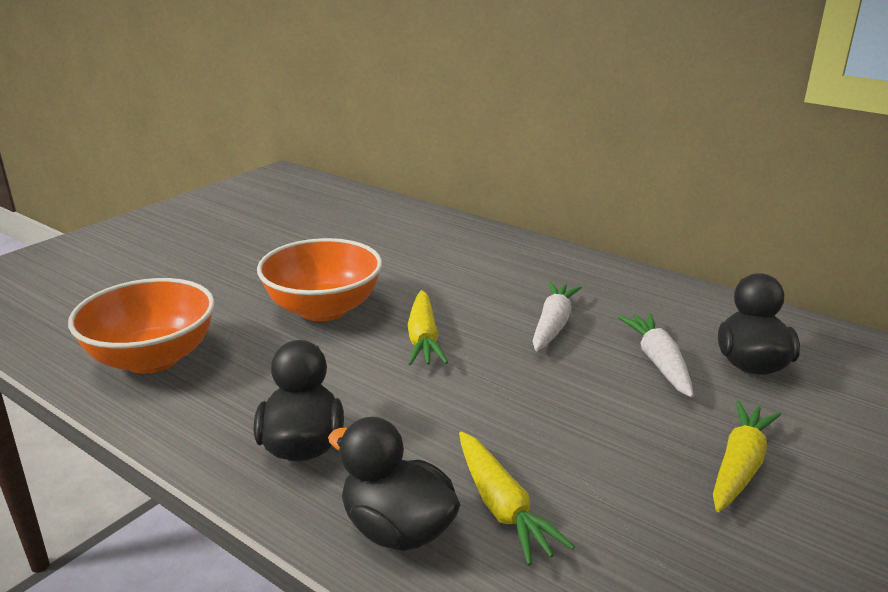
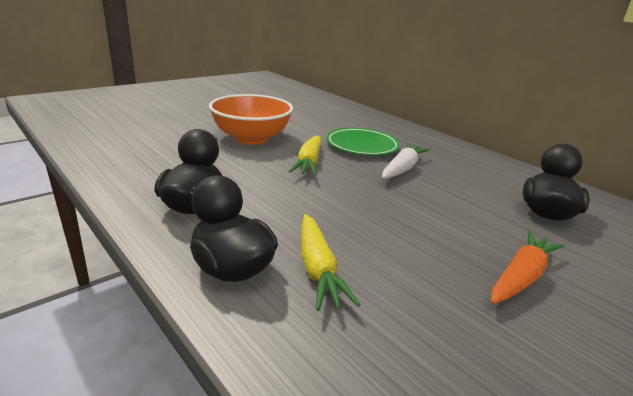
camera: 10 degrees right, 0 degrees up
(152, 358) = (130, 146): orange bowl -> none
(484, 293) = (362, 146): none -> green plate
(658, 362) = (473, 201): white carrot -> none
(739, 465) = (521, 276): yellow carrot -> orange carrot

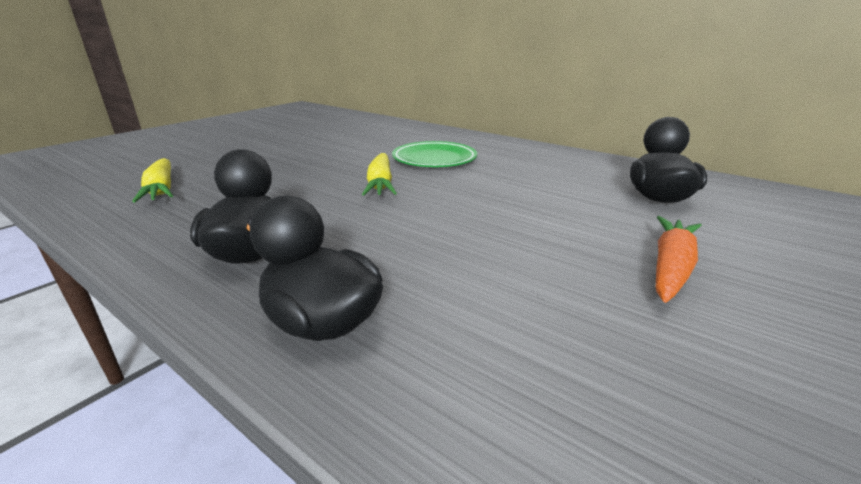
camera: 10 degrees left, 0 degrees up
(251, 138) = (303, 168): orange bowl -> none
(318, 269) = (436, 302): yellow carrot -> yellow carrot (161, 190)
(402, 168) = (488, 176): white carrot -> none

